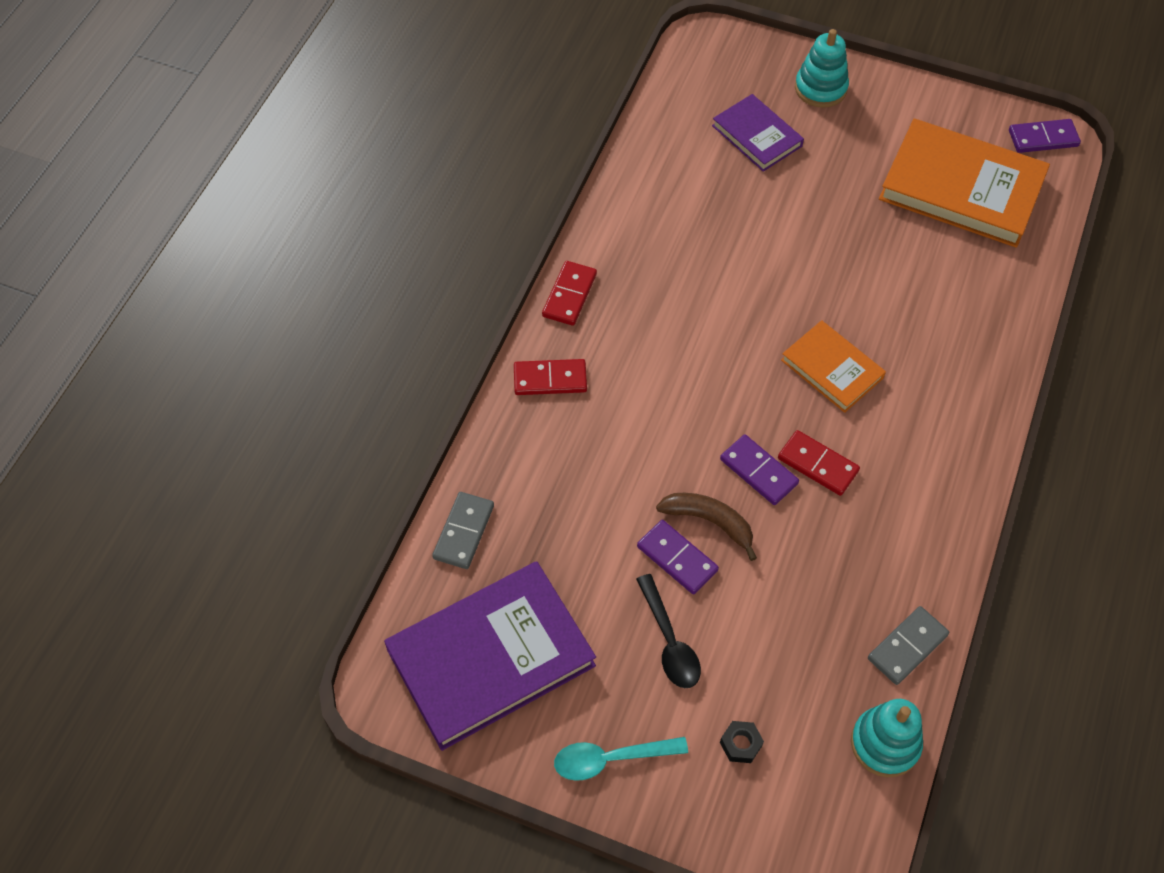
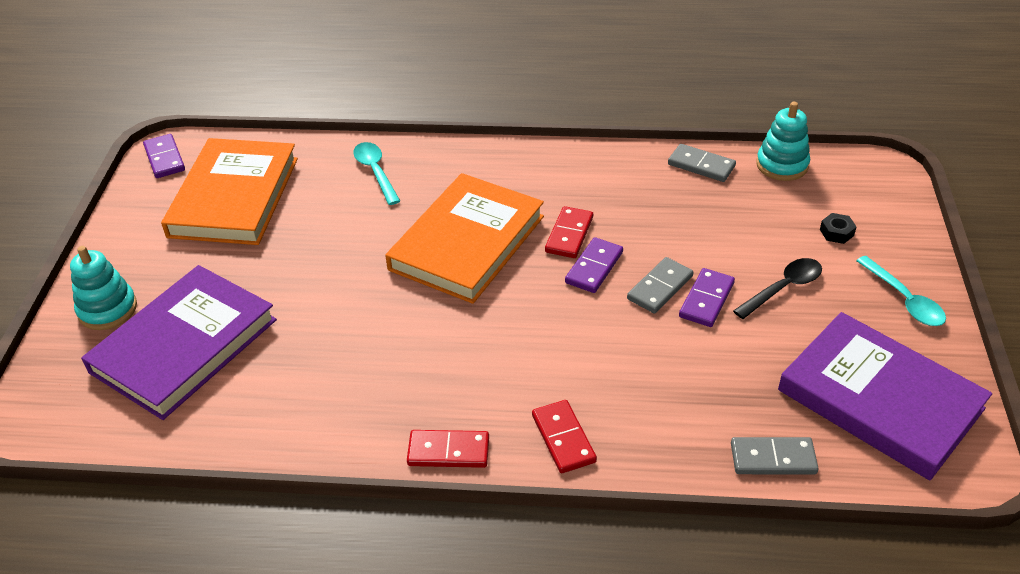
camera: 105 degrees left, 15 degrees down
(709, 522) = (660, 287): brown banana -> grey domino
(757, 136) = (184, 346): purple book -> purple book, size x1.81
(832, 369) = (467, 243): orange book -> orange book, size x1.81
(975, 312) = (375, 172): none -> turquoise spoon

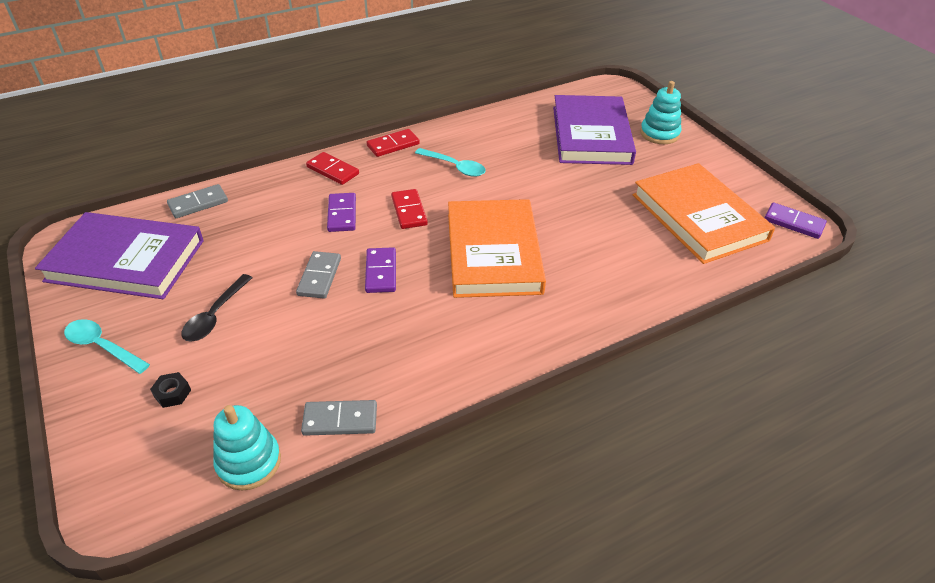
camera: 145 degrees right, 0 degrees up
(375, 172) = (629, 279): turquoise spoon -> turquoise spoon (454, 167)
(569, 235) = (420, 290): red domino -> red domino (409, 211)
(706, 300) = (277, 281): purple domino -> purple domino (342, 214)

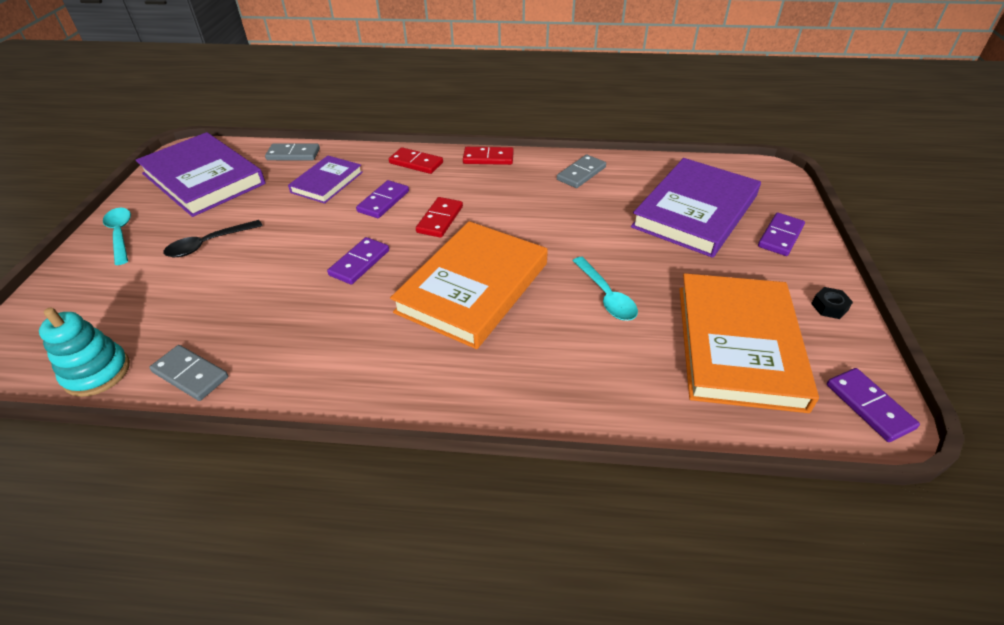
camera: 35 degrees right, 0 degrees up
(172, 393) = (117, 290): black nut -> black nut (829, 307)
(266, 217) = (327, 182): none -> purple book
(319, 277) = (310, 246): grey domino -> grey domino (581, 173)
(333, 170) = (416, 163): red domino -> red domino turned 45 degrees counterclockwise
(454, 167) = (522, 195): turquoise spoon -> turquoise spoon (606, 296)
(659, 134) = (780, 236): turquoise stacking toy -> purple domino

